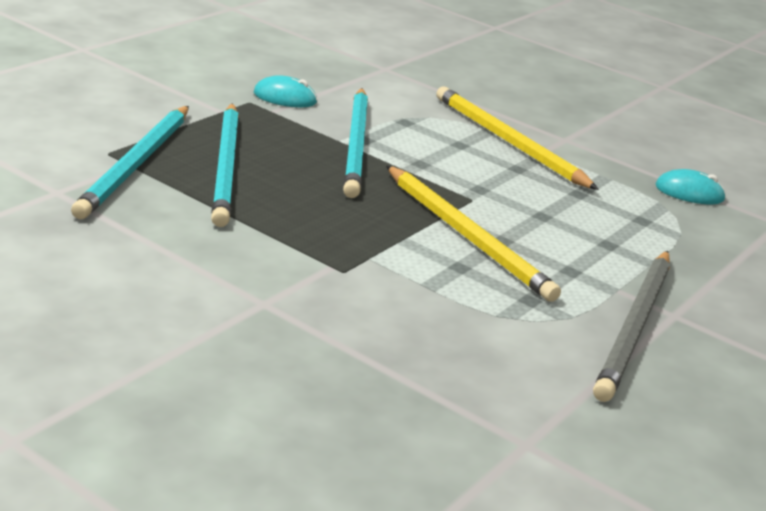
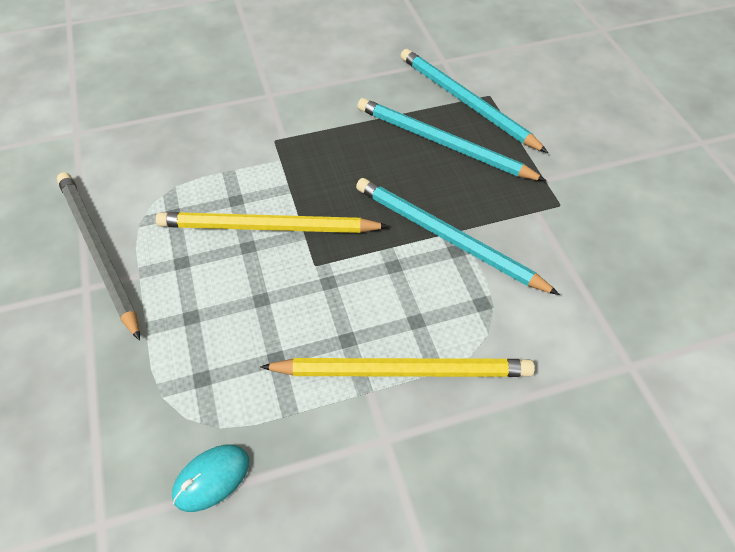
camera: 130 degrees right, 25 degrees up
(285, 98) = (564, 234): turquoise mouse -> none

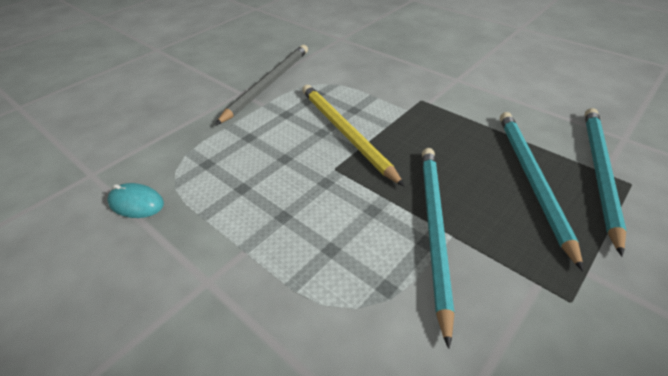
camera: 60 degrees right, 10 degrees down
(403, 371) = (276, 263): yellow pencil -> none

